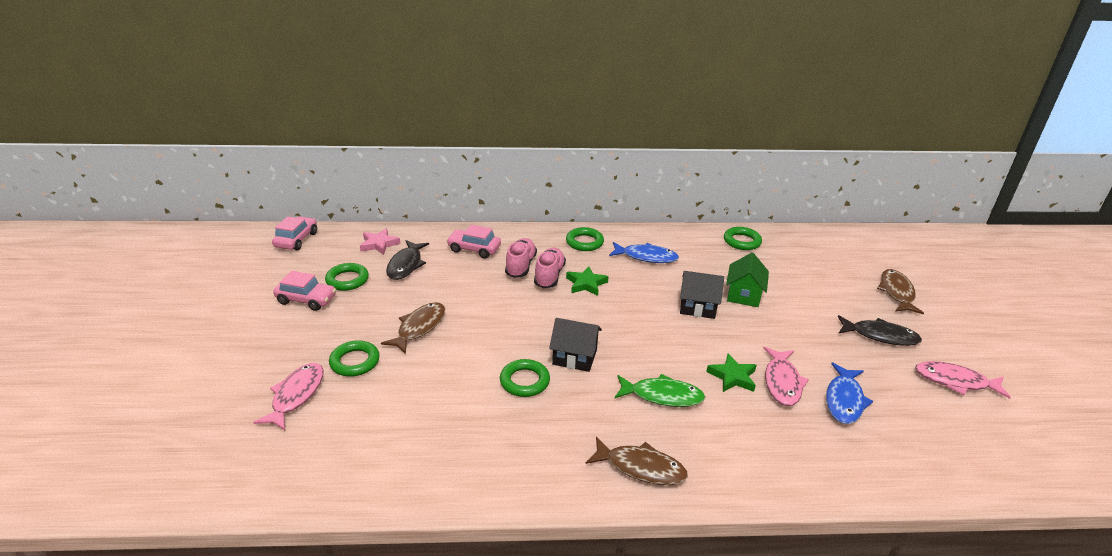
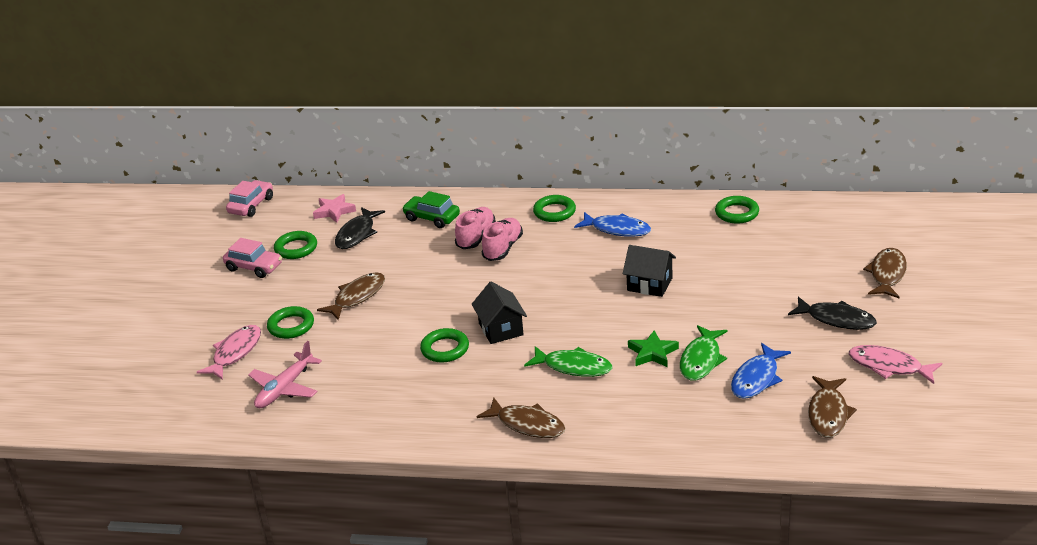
camera: 15 degrees right, 0 degrees up
(359, 437) = (285, 388): none -> pink plane
(474, 249) = (432, 218): pink car -> green car
(574, 357) = (501, 329): black house -> black house turned 45 degrees clockwise
(586, 284) = (539, 257): green star -> none
(743, 295) = (707, 273): green house -> none
(782, 382) = (701, 360): pink fish -> green fish
(932, 436) = (828, 413): none -> brown fish

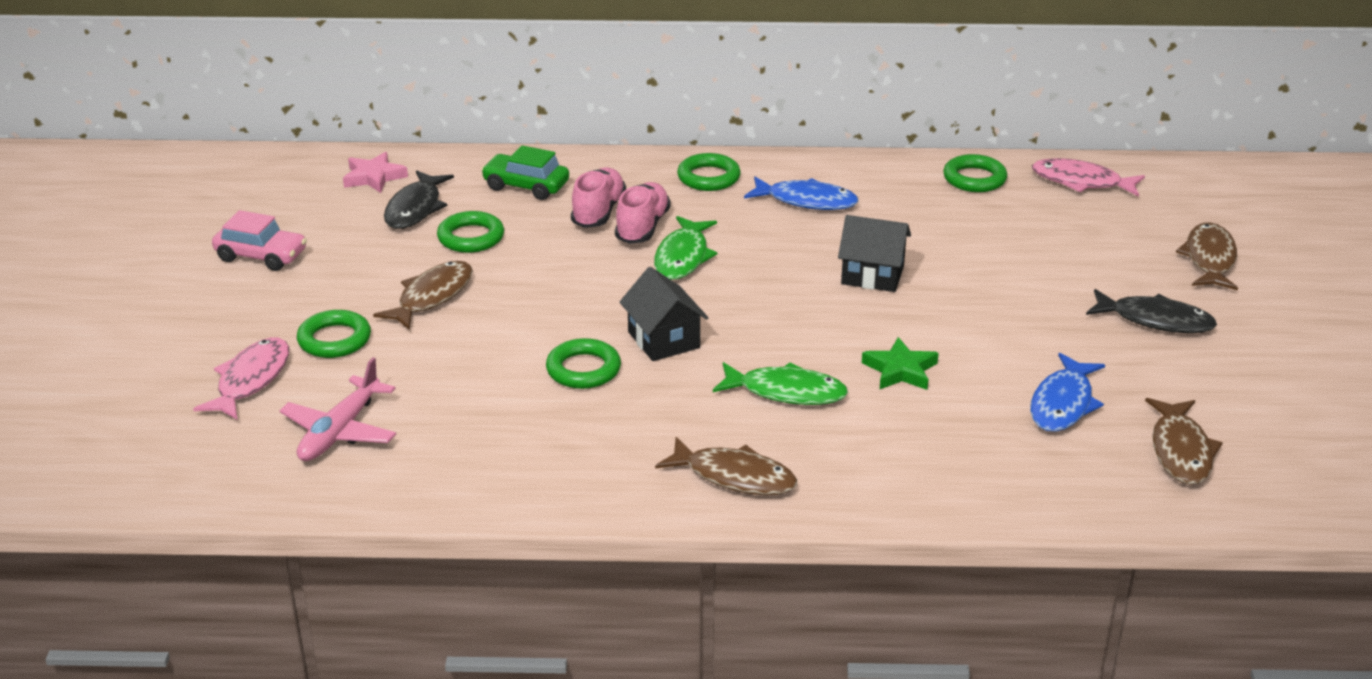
camera: 10 degrees left, 0 degrees up
(251, 205) = (242, 169): pink car -> none
(296, 248) = (323, 229): green ring -> green ring (471, 237)
(701, 360) = (975, 379): green fish -> green fish (683, 257)
(889, 366) = (1249, 384): pink fish -> pink fish (1081, 182)

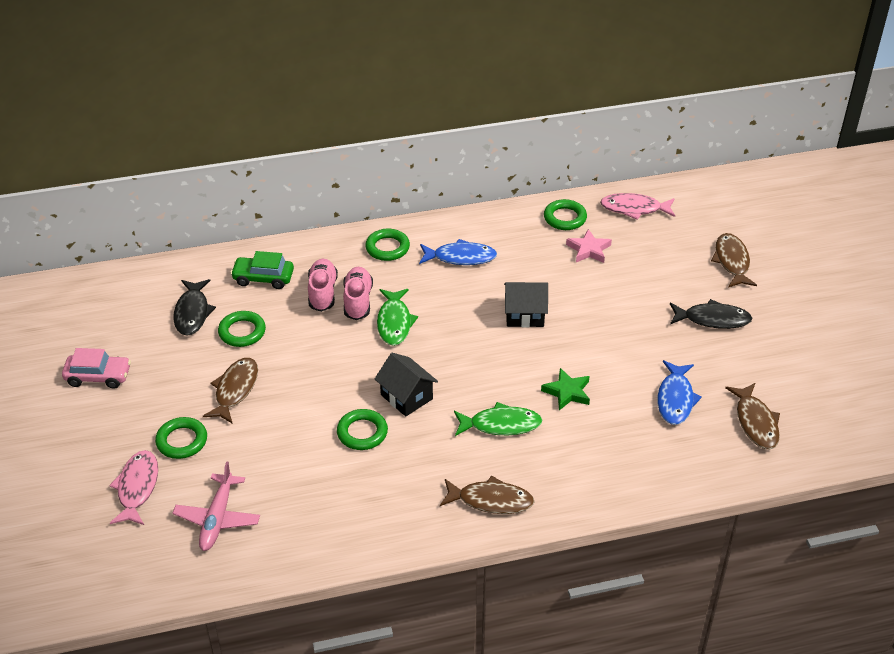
camera: 15 degrees left, 10 degrees up
(374, 177) = (151, 289): pink star -> pink star (588, 249)

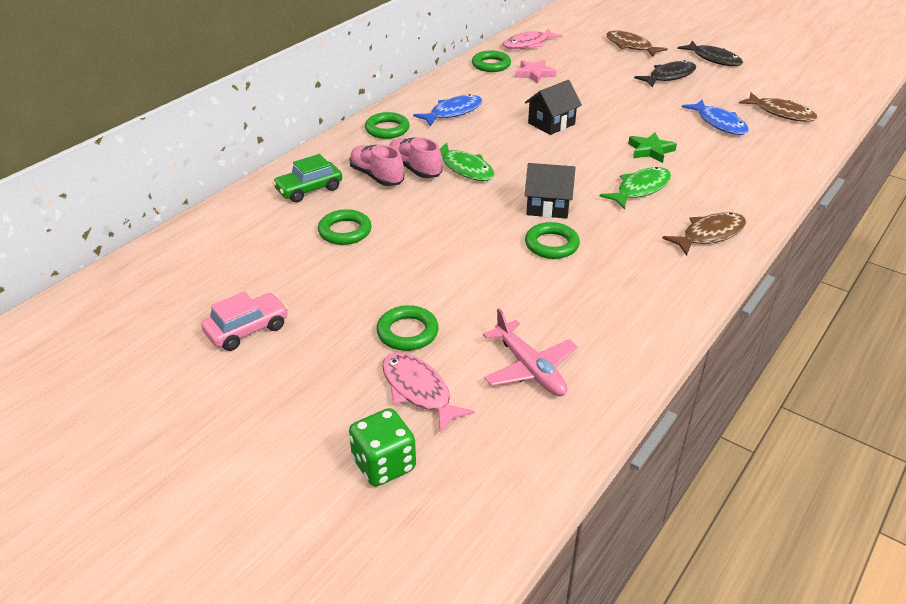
camera: 40 degrees left, 5 degrees down
(63, 522) = (384, 465): none -> green dice
(192, 313) = (276, 240): black fish -> black fish (713, 59)
(235, 390) = (400, 272): brown fish -> none

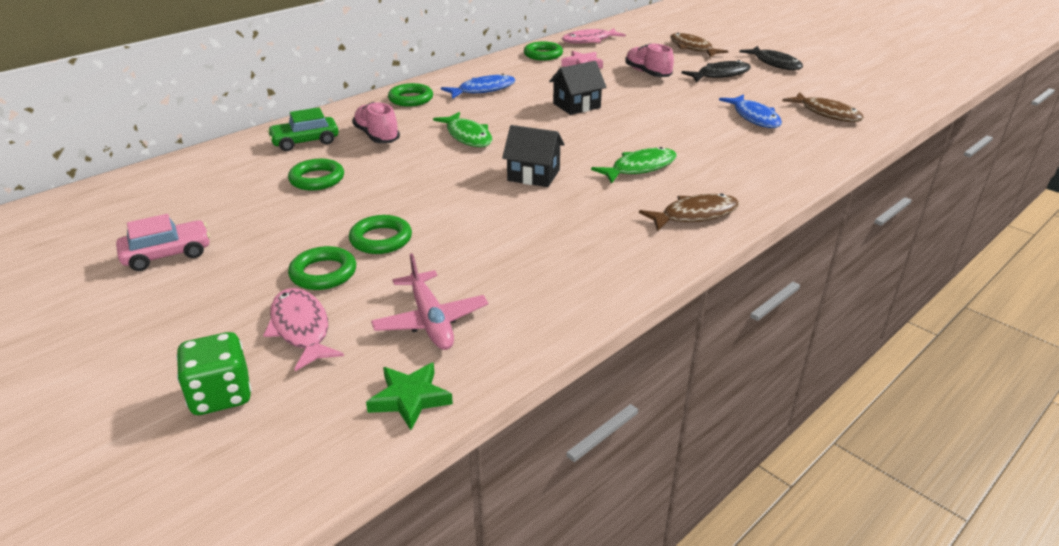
camera: 10 degrees right, 5 degrees down
(414, 169) = (417, 133): pink shoe -> pink shoe (647, 73)
(551, 245) = (519, 209): green ring -> green ring (381, 239)
(650, 151) = (668, 135): green star -> green star (410, 399)

